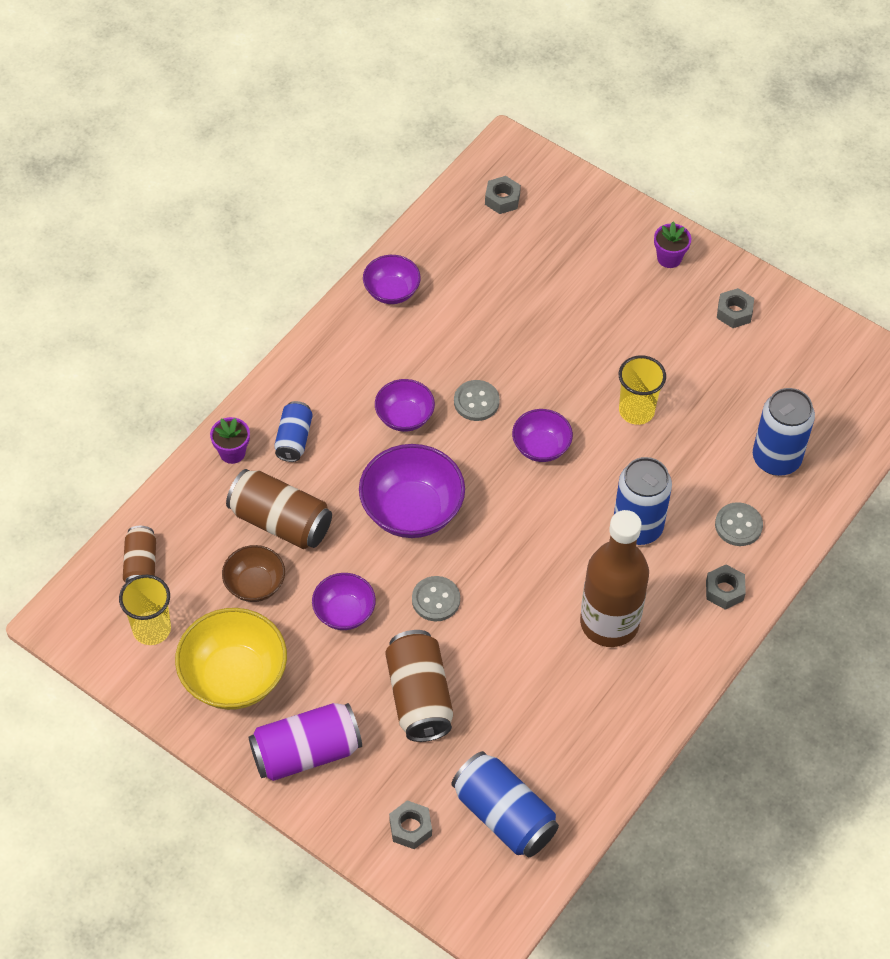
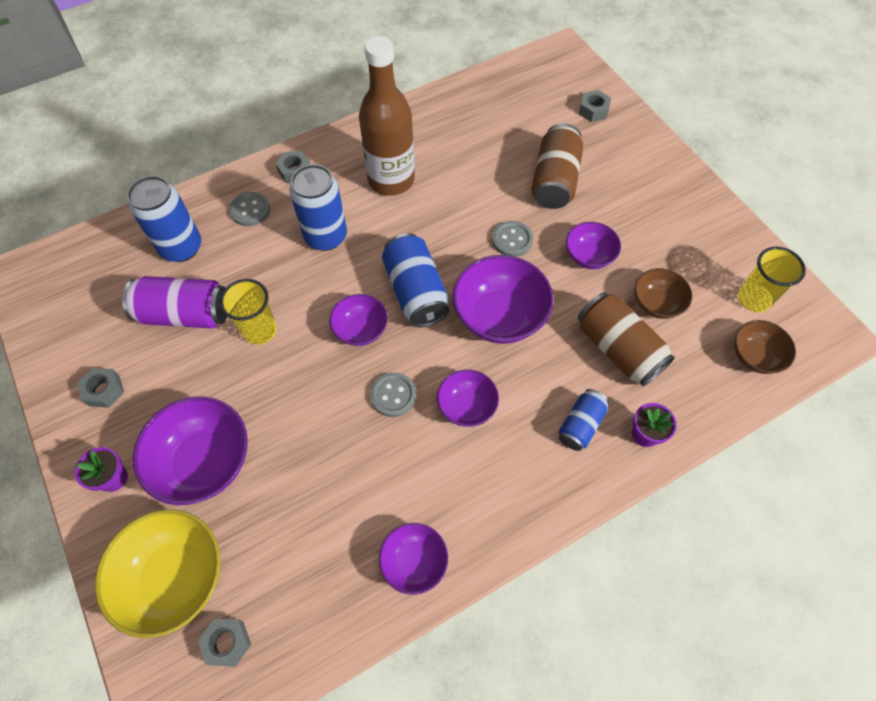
camera: 155 degrees left, 5 degrees up
(141, 565) = (754, 356): brown can -> brown bowl
(234, 677) = (692, 240): yellow bowl -> yellow bowl (175, 577)
(306, 752) = (650, 174): purple can -> purple can (185, 314)
(504, 815) = (528, 98): blue can -> blue can (416, 291)
(604, 294) = (204, 462): none -> purple bowl

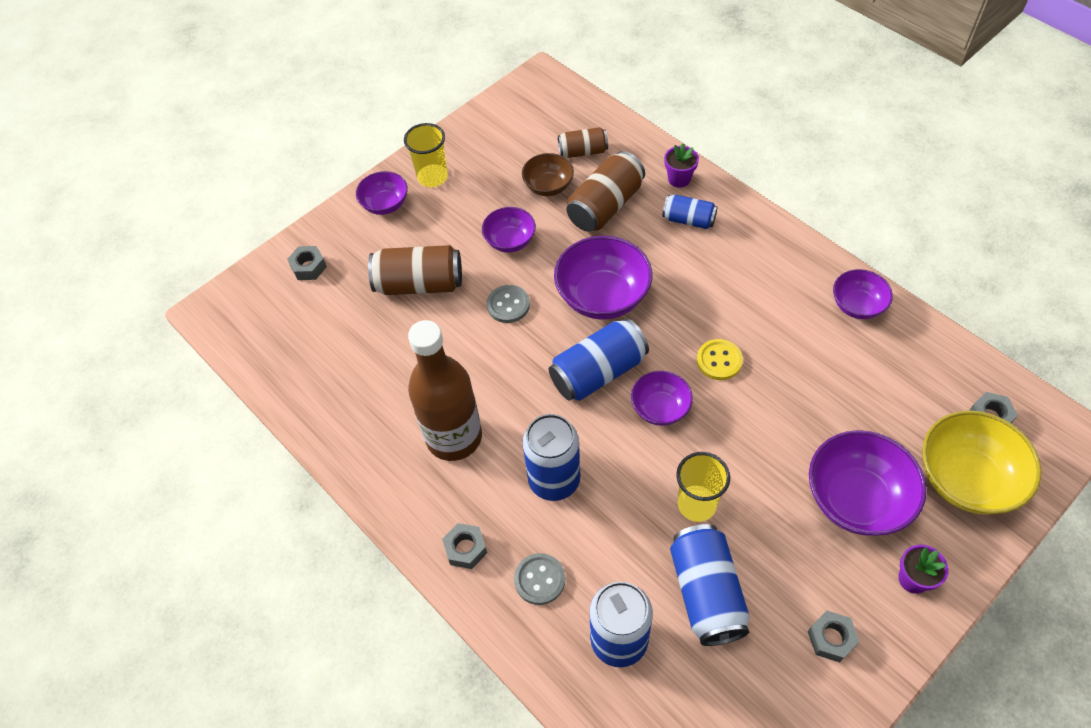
camera: 100 degrees left, 5 degrees down
(185, 314) = (706, 593): purple can -> blue can
(393, 395) = (719, 360): grey button -> yellow button
(466, 406) = (706, 301): purple bowl -> purple bowl (385, 204)
(704, 348) = (583, 151): none -> brown can
(753, 299) = (522, 125): yellow cup -> yellow cup (432, 177)
(754, 356) = (579, 121): brown bowl -> none

